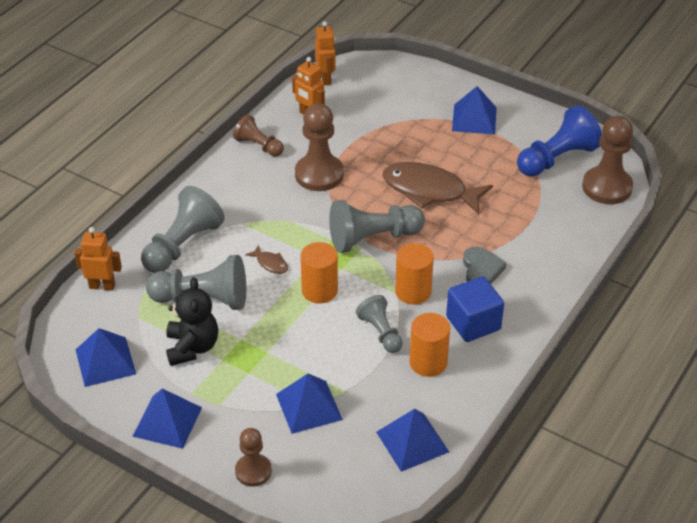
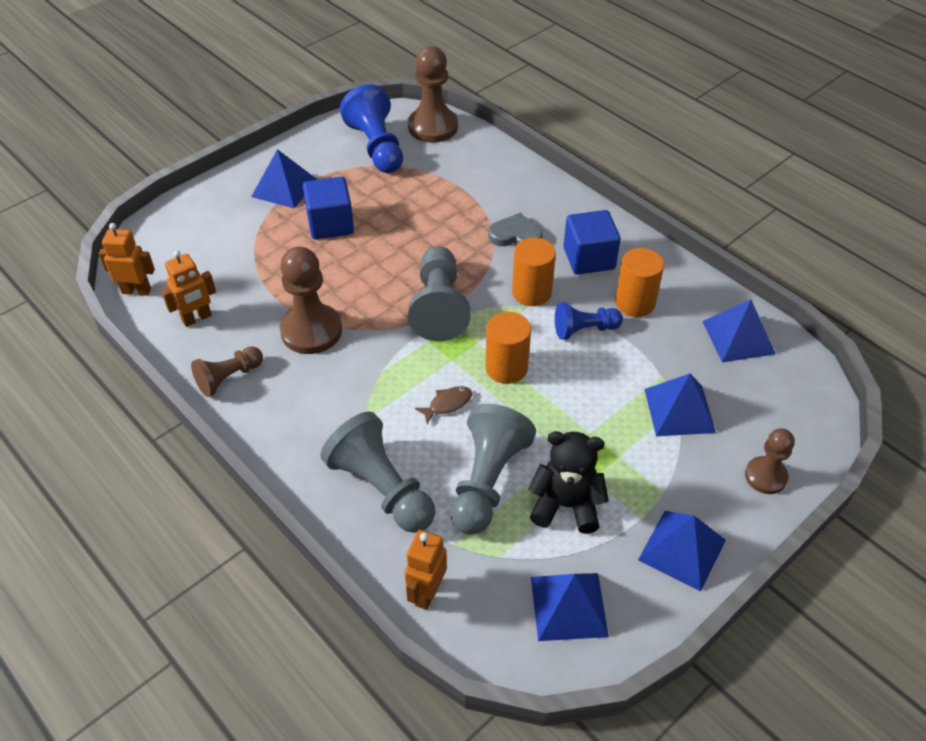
camera: 75 degrees left, 5 degrees up
(381, 332) = (584, 330): grey pawn -> blue pawn
(429, 191) = (382, 246): brown fish -> none
(442, 155) = (330, 224): none -> blue cube

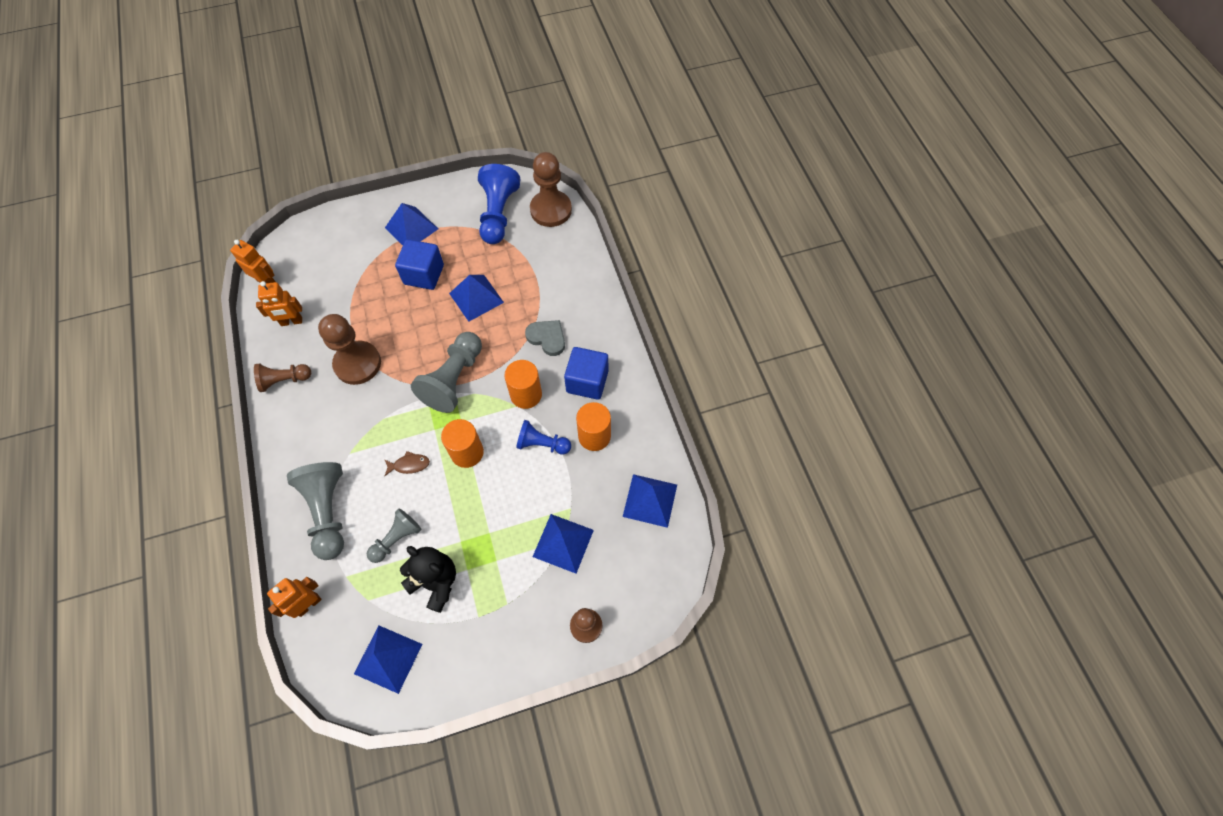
camera: 25 degrees right, 15 degrees up
(487, 481) = (397, 539): grey pawn -> grey pawn, size x0.60
(682, 550) = (488, 654): blue pyramid -> blue pyramid (476, 298)

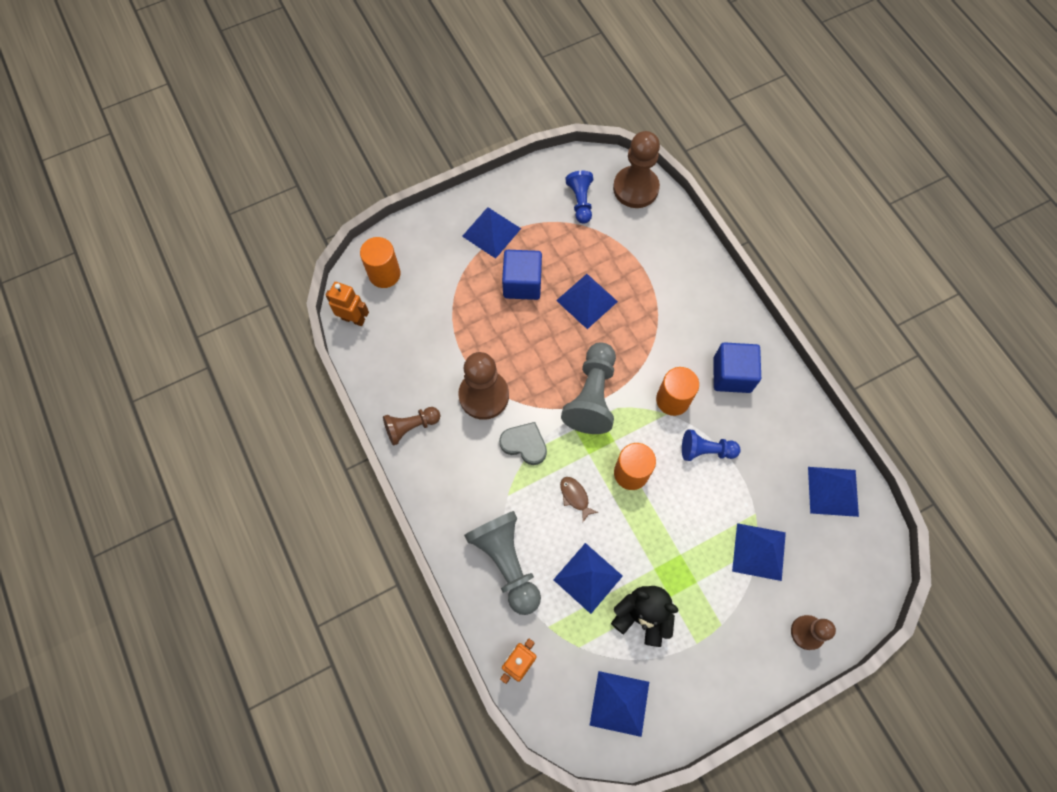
camera: 10 degrees left, 5 degrees up
(291, 322) = (396, 360): orange robot -> none
(397, 539) = (587, 577): grey pawn -> blue pyramid
(409, 465) = (575, 497): brown fish -> brown fish turned 105 degrees counterclockwise
(498, 214) = (580, 202): blue pawn -> blue pawn, size x0.60
(547, 338) = (676, 334): grey heart -> grey heart (524, 444)
(594, 436) = (756, 433): orange cylinder -> orange cylinder (384, 274)

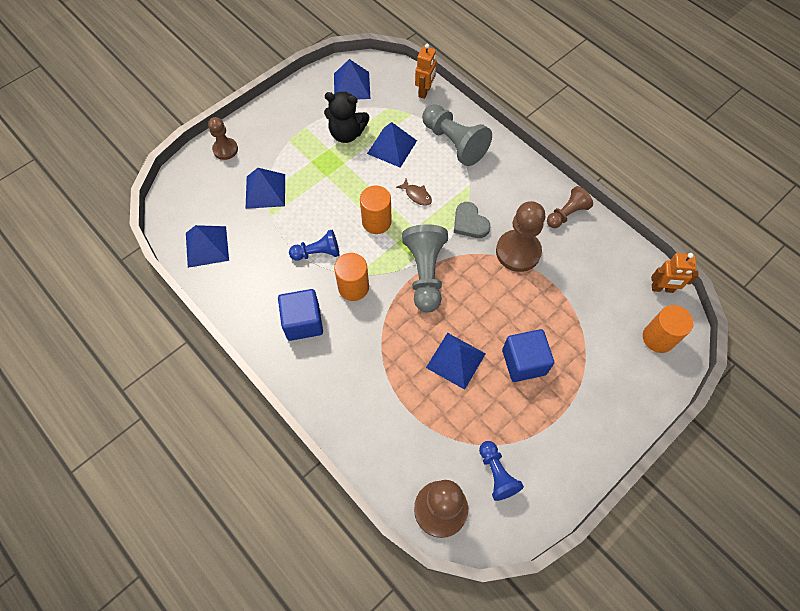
camera: 165 degrees right, 5 degrees down
(491, 232) = (576, 410): blue pyramid -> none
(524, 444) = (469, 223): grey heart -> grey heart turned 45 degrees clockwise

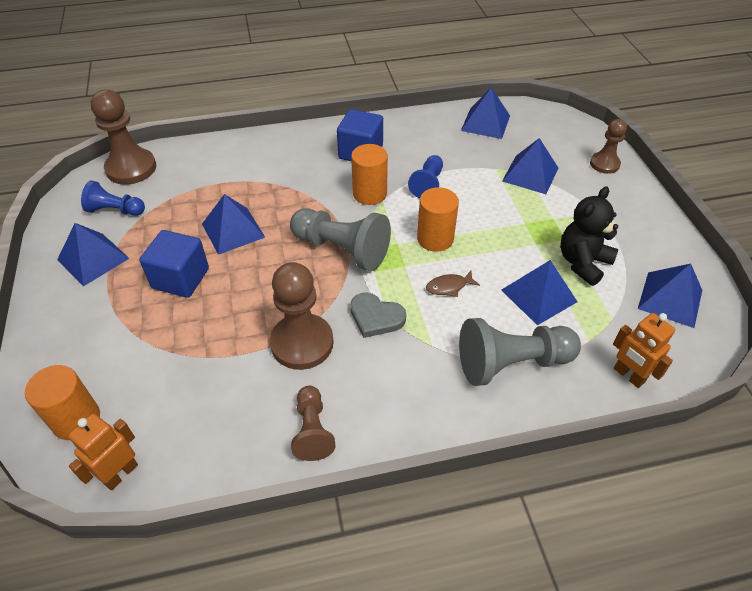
camera: 120 degrees right, 15 degrees down
(469, 223) = (376, 317): grey heart -> grey heart turned 150 degrees counterclockwise
(552, 443) = (93, 259): none -> blue pyramid

